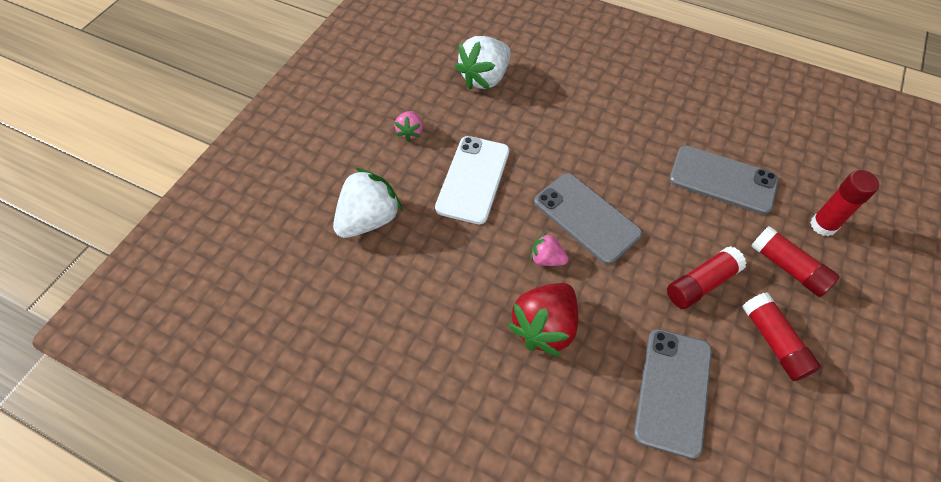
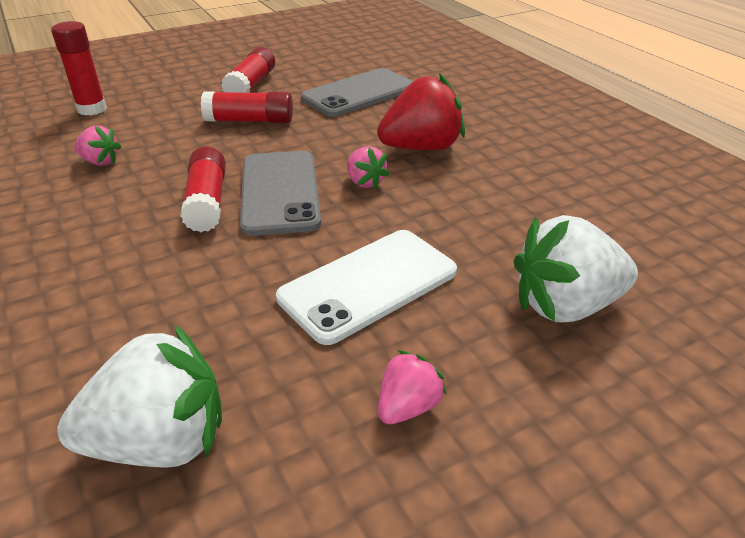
camera: 145 degrees left, 20 degrees down
(722, 180) = (100, 161): grey phone -> pink strawberry
(788, 268) = (168, 104): red glue stick -> red glue stick (207, 202)

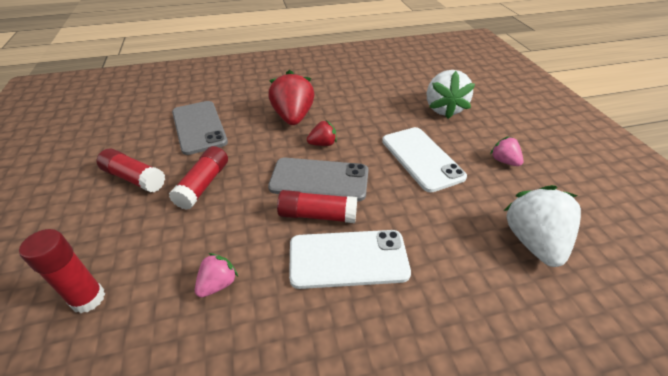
camera: 75 degrees left, 5 degrees up
(129, 236) = (348, 259): none -> white phone
(365, 182) = (323, 144): pink strawberry -> red strawberry

